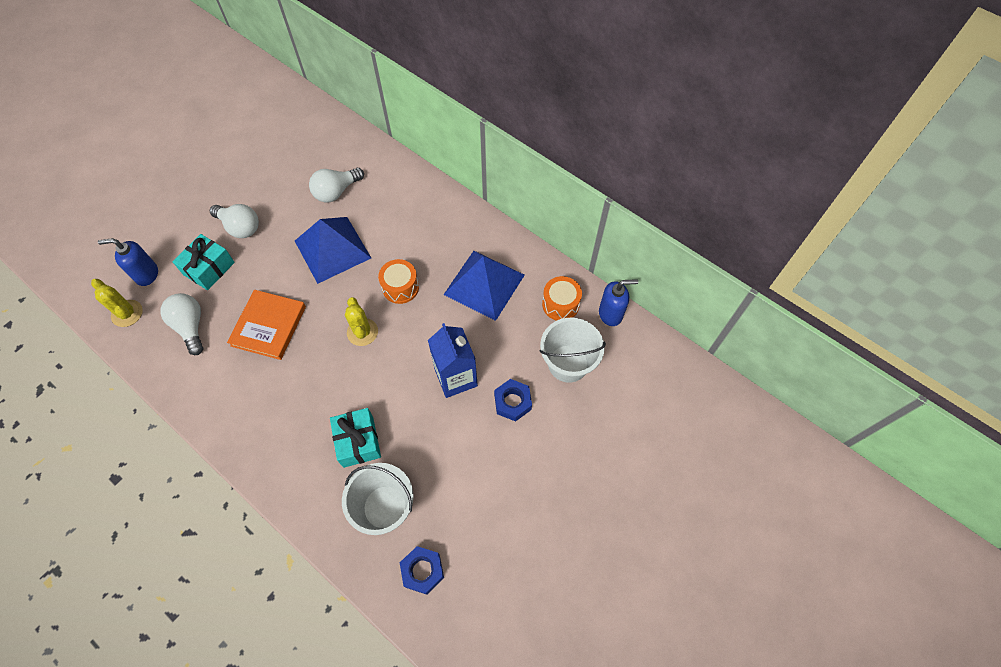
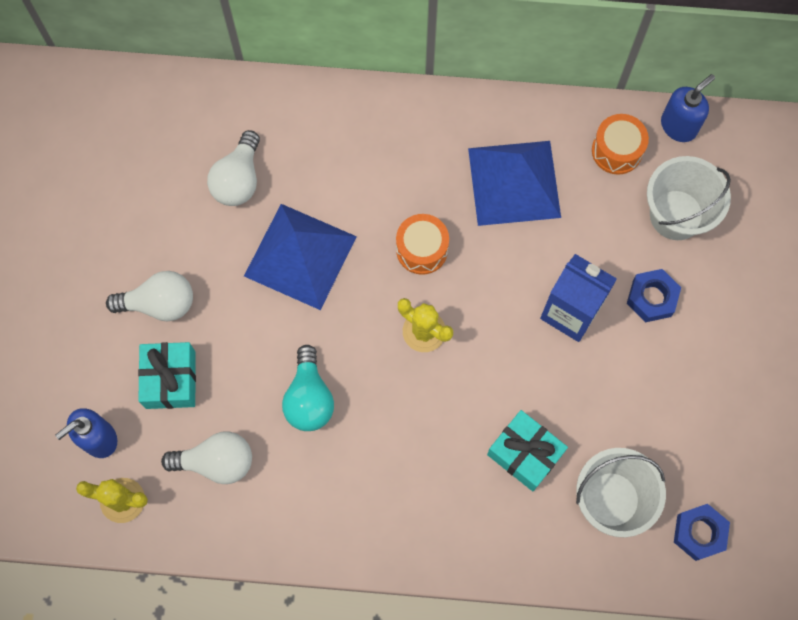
camera: 35 degrees left, 10 degrees up
(190, 326) = (216, 462): white light bulb -> white light bulb turned 150 degrees clockwise
(269, 326) = (309, 398): orange book -> turquoise light bulb

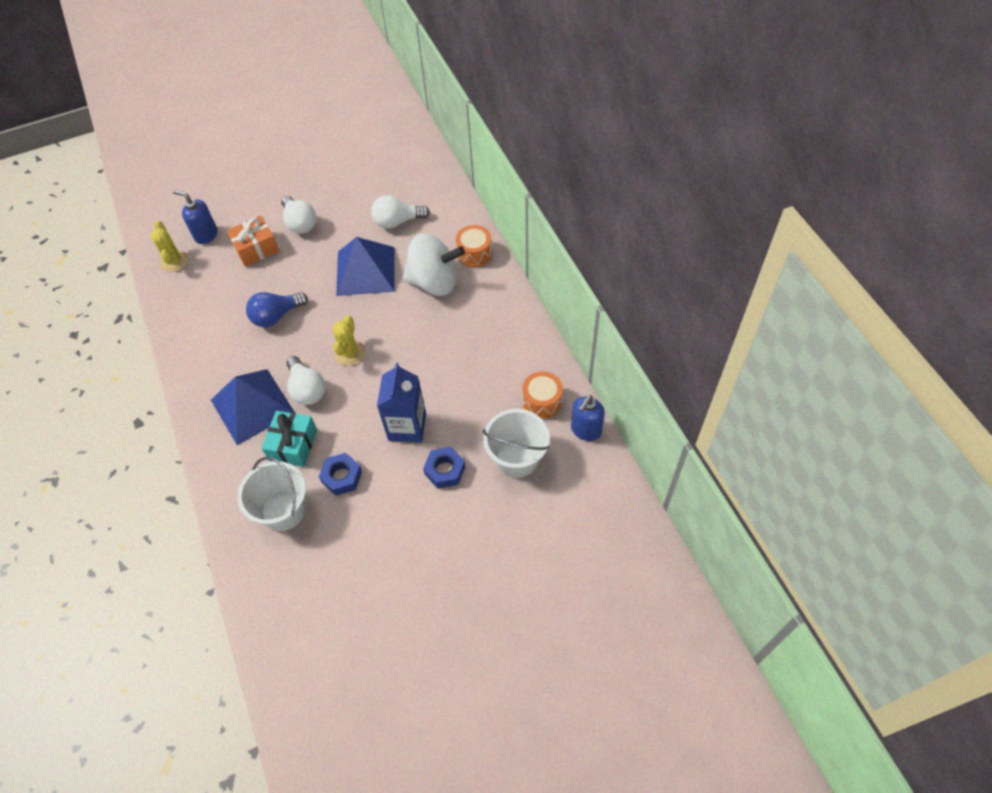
camera: 65 degrees right, 15 degrees down
(170, 379) = (256, 249): turquoise gift -> orange gift
(216, 462) = (215, 291): white light bulb -> white light bulb (307, 389)
(309, 398) = (276, 316): turquoise light bulb -> blue light bulb
(370, 182) = (434, 282): none -> white spinning top
(422, 249) = (404, 327): orange drum -> orange drum (474, 253)
(514, 182) = (481, 354): blue pyramid -> blue pyramid (252, 406)
(678, 126) = (585, 430): blue soap dispenser -> blue soap dispenser turned 105 degrees clockwise
(699, 533) = (283, 578): blue nut -> blue nut (342, 477)

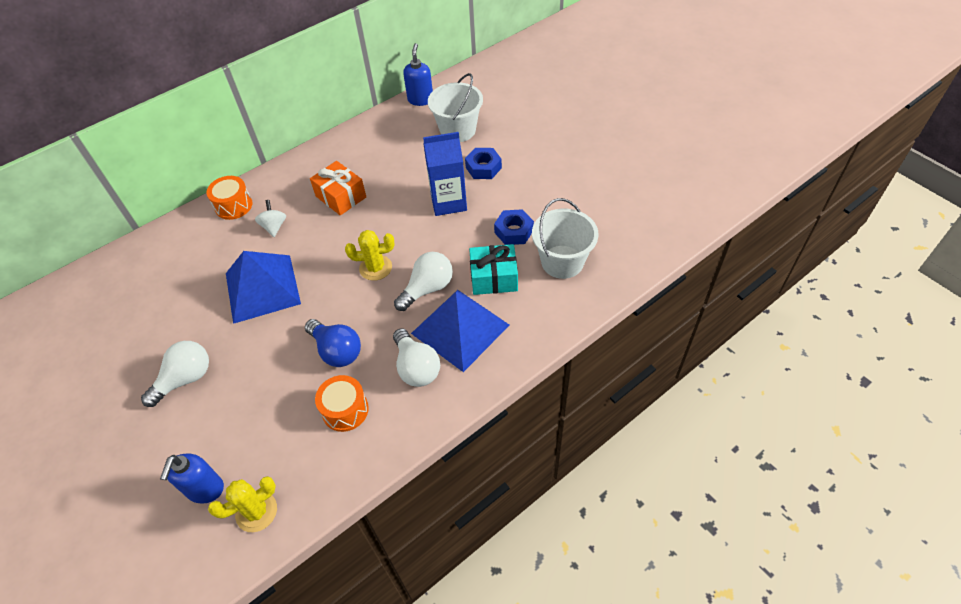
camera: 105 degrees left, 5 degrees down
(256, 249) = (230, 413): orange gift -> orange gift (341, 197)
(397, 221) = (186, 281): white light bulb -> white light bulb (416, 367)
(434, 282) = (274, 227): white spinning top -> white spinning top, size x0.44
(542, 401) = (400, 127): orange drum -> orange drum (345, 410)
(585, 430) = (420, 99): blue soap dispenser -> blue soap dispenser turned 105 degrees counterclockwise

